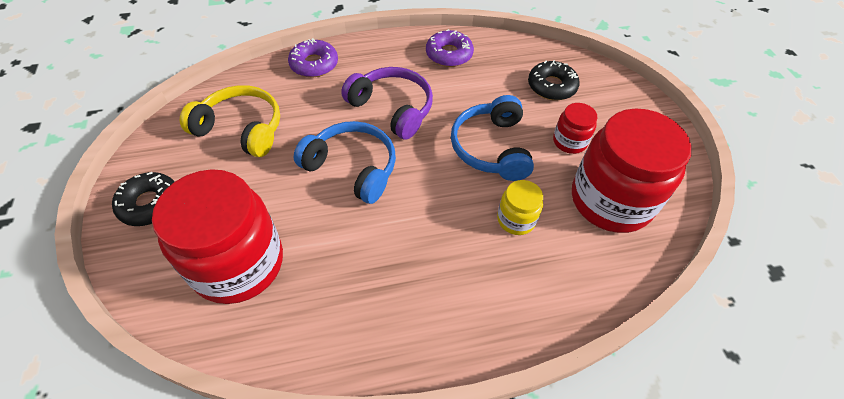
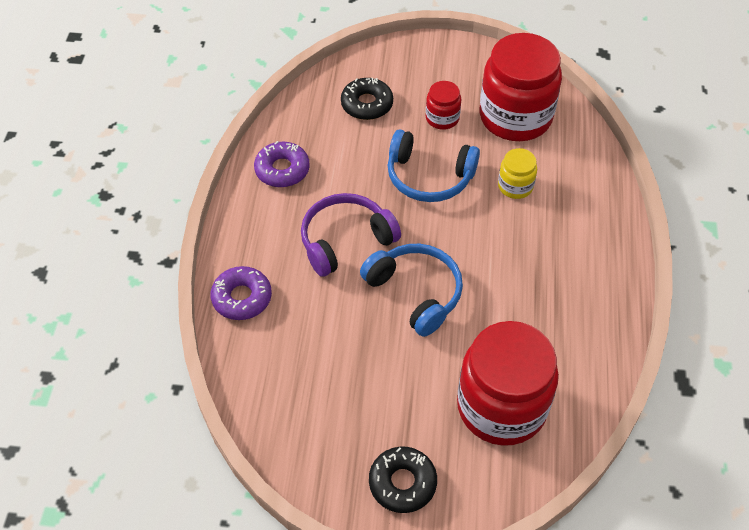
camera: 70 degrees left, 0 degrees up
(241, 129) = (322, 385): yellow headphones -> none
(352, 168) = (415, 293): blue headphones -> blue headphones turned 90 degrees clockwise

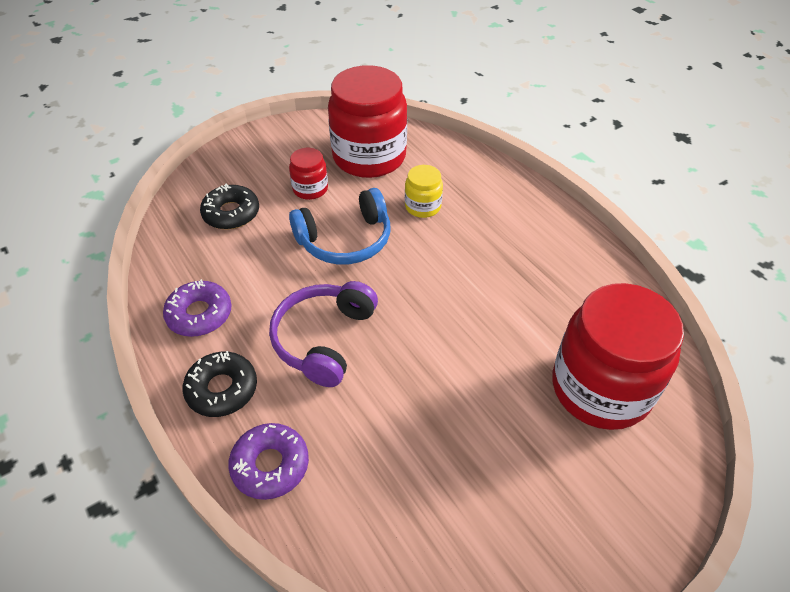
camera: 40 degrees left, 5 degrees down
(402, 483) = (601, 527): black donut -> black donut (222, 389)
(415, 293) = (432, 343): blue headphones -> none

